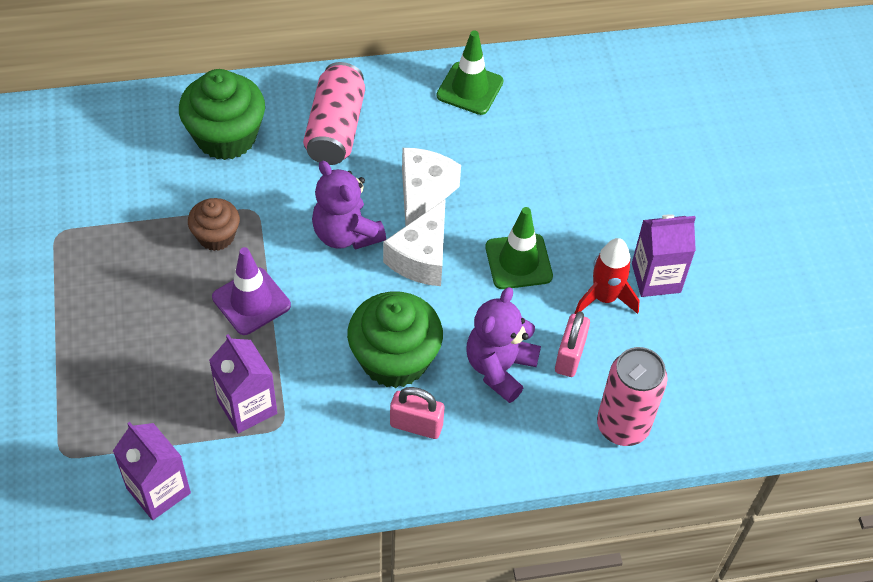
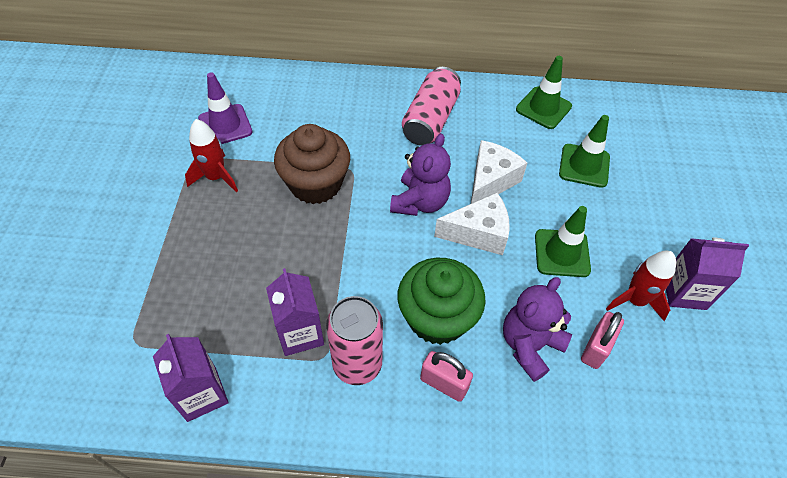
camera: 15 degrees right, 0 degrees up
(92, 251) = (216, 177): none -> red rocket
(216, 236) = (315, 184): brown cupcake -> brown cupcake, size x1.73
(226, 137) = (344, 111): green cupcake -> none
(251, 301) = (328, 242): purple traffic cone -> purple traffic cone (225, 125)
(346, 234) = (420, 202): purple teddy bear -> purple teddy bear turned 135 degrees counterclockwise
(421, 258) = (478, 233): white cheese -> white cheese turned 135 degrees counterclockwise
(529, 153) = (584, 166): none -> green traffic cone
(622, 426) = (638, 428): pink can -> pink can (357, 364)

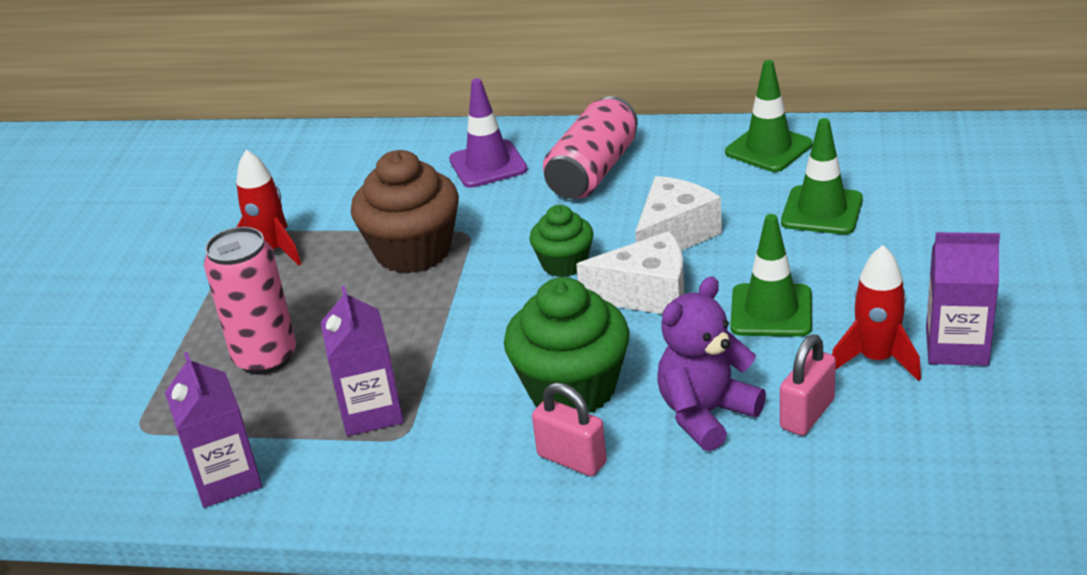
camera: 10 degrees right, 20 degrees down
(225, 125) = (291, 194): purple traffic cone -> purple traffic cone (488, 164)
(357, 364) = (448, 442): pink can -> pink can (265, 358)
(420, 202) = (564, 264): purple teddy bear -> green cupcake

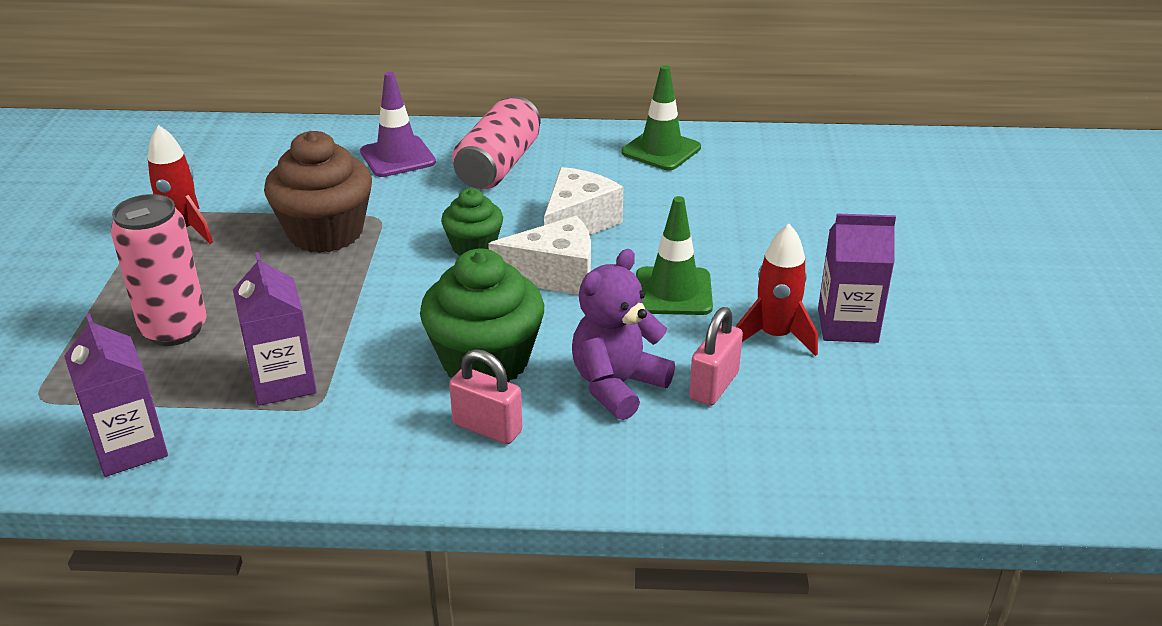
camera: 10 degrees left, 0 degrees up
(822, 211) = (713, 205): green traffic cone -> none

